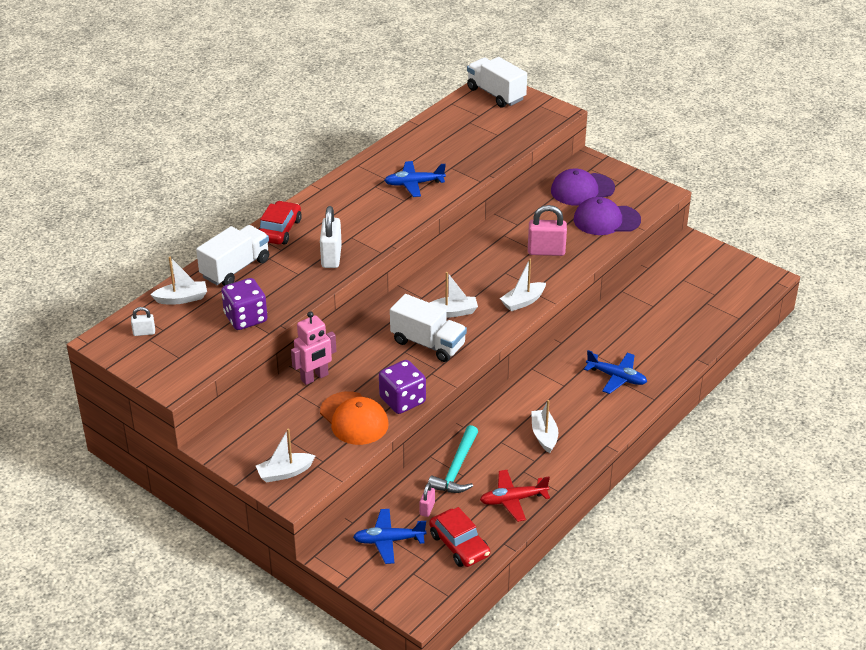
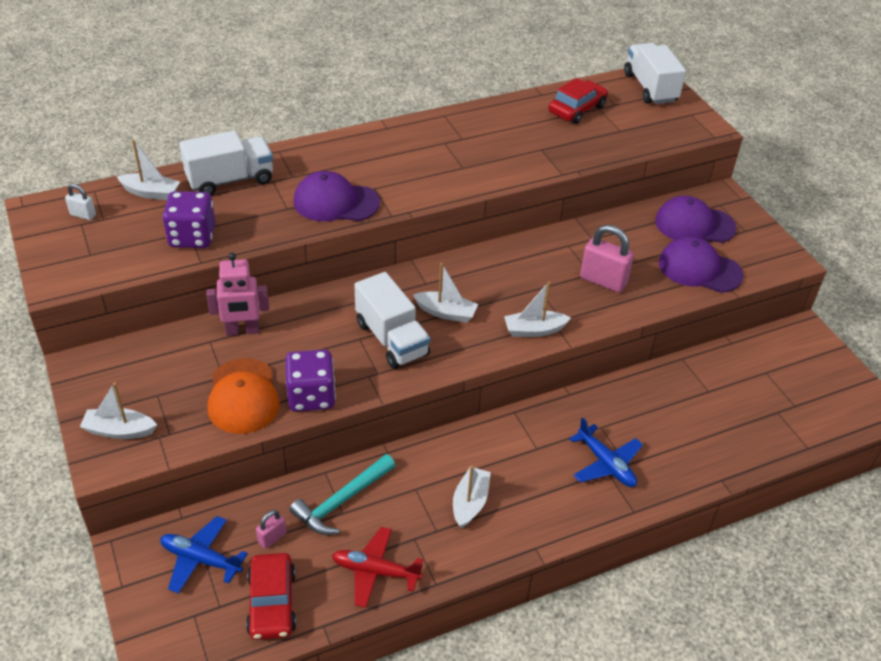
camera: 25 degrees right, 5 degrees up
(279, 230) = (308, 155): red car -> red car (577, 109)
(331, 257) = (336, 202): white padlock -> purple cap
(414, 184) = (487, 153): blue plane -> none

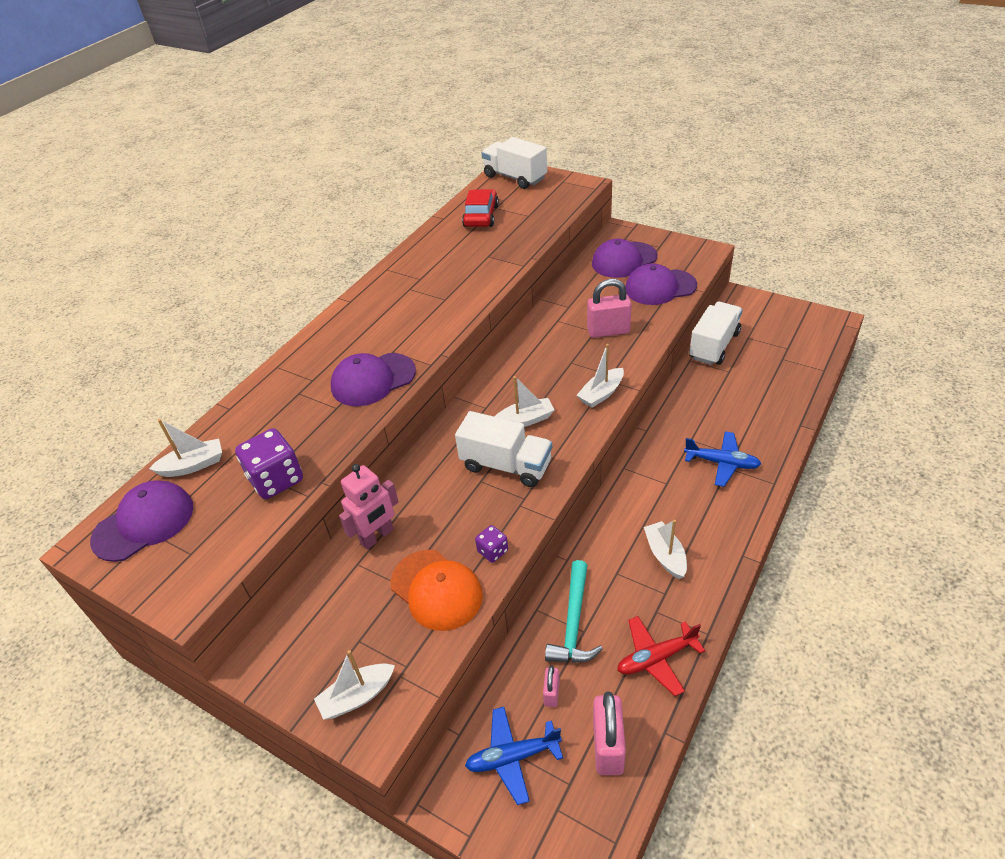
camera: 30 degrees left, 0 degrees up
(83, 215) = (144, 523): white padlock -> purple cap
(230, 180) = (259, 413): white truck -> white truck (714, 346)
(272, 603) = (607, 746): red car -> pink padlock
(311, 396) = (492, 551): purple dice -> purple dice, size x0.52

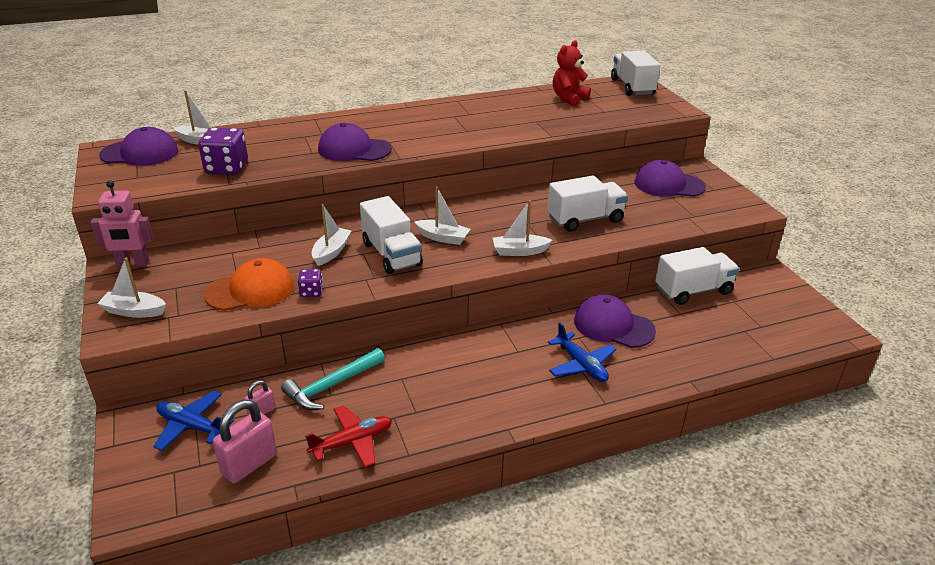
camera: 35 degrees right, 10 degrees down
(377, 536) = (262, 245): pink robot -> pink robot (133, 264)
(436, 590) = (250, 290): orange cap -> orange cap turned 105 degrees counterclockwise
(481, 216) = (569, 98): red car -> red teddy bear
(608, 331) = (585, 219): pink padlock -> white truck
(656, 658) = (352, 442): red plane -> red plane turned 135 degrees clockwise
(660, 287) = (672, 213): purple cap -> purple cap (613, 326)
(665, 555) = (450, 391): white boat -> white boat (331, 252)

